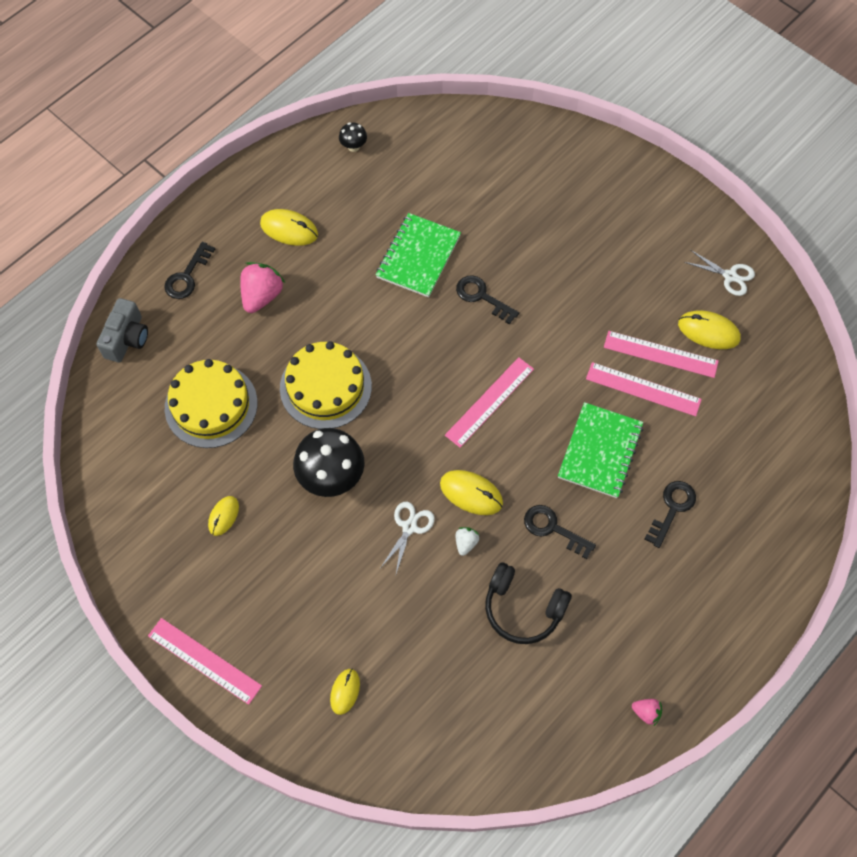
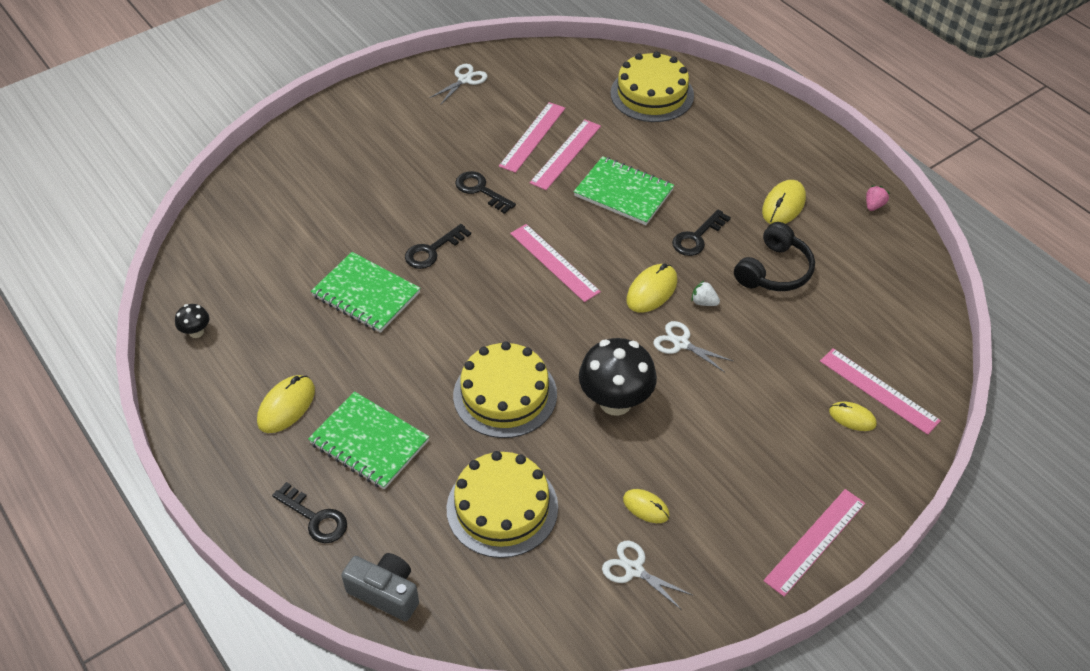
camera: 80 degrees left, 15 degrees down
(163, 514) = (634, 569): none -> white scissors
(262, 296) = (369, 442): pink strawberry -> green notebook
(382, 717) = (878, 390): none -> pink ruler
(672, 509) = (688, 157): black key -> black key (481, 190)
(708, 331) = (517, 103): yellow mouse -> yellow mouse (783, 205)
(764, 461) = (652, 94): none -> yellow cake

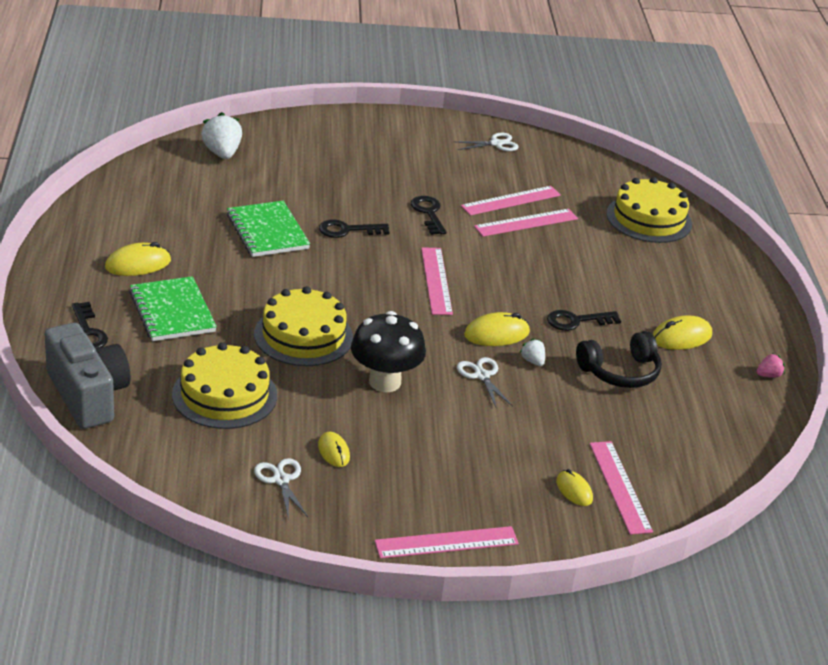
camera: 30 degrees right, 15 degrees down
(196, 332) = (123, 196): black mushroom -> none
(241, 226) = (222, 153): none -> white strawberry
(385, 593) = (87, 395): grey camera -> grey camera, size x1.56
(623, 193) = (546, 267): green notebook -> none

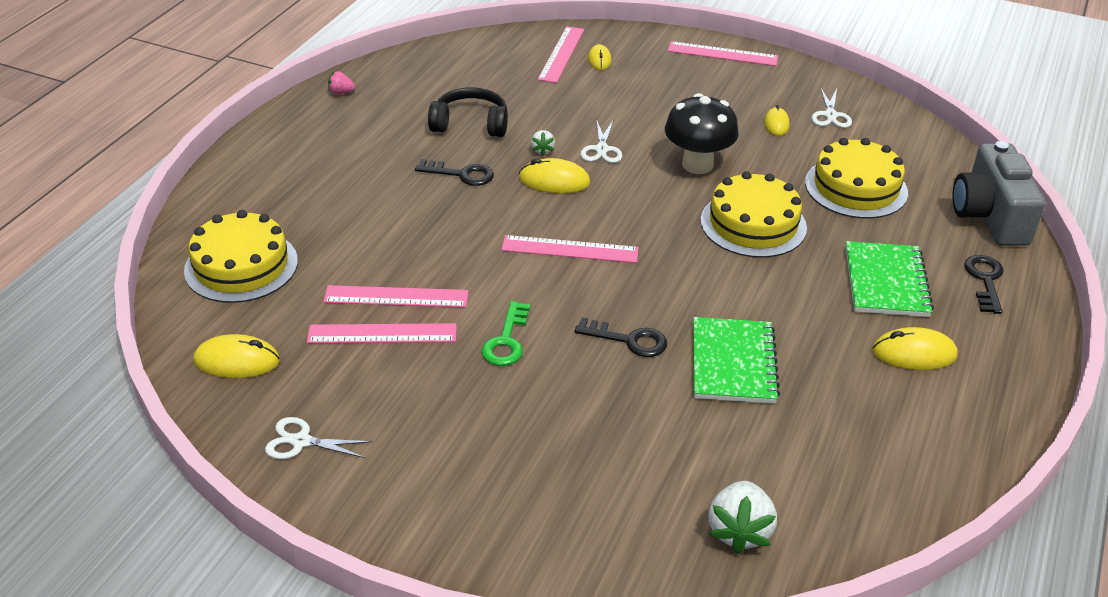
camera: 150 degrees left, 5 degrees up
(428, 213) = (506, 340): black key -> green key
(436, 281) = (570, 249): pink ruler -> pink ruler turned 75 degrees clockwise
(681, 337) = (377, 138): yellow mouse -> yellow mouse (237, 361)

